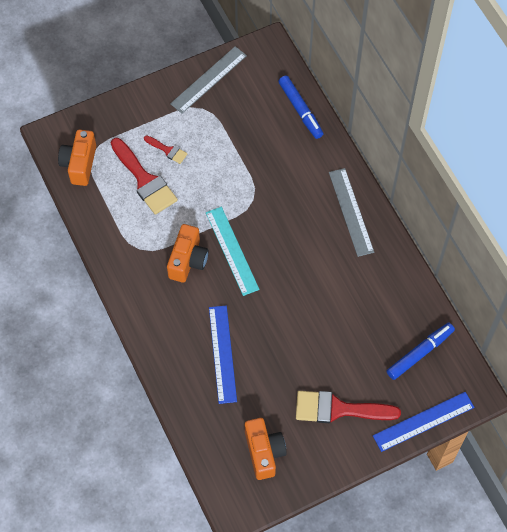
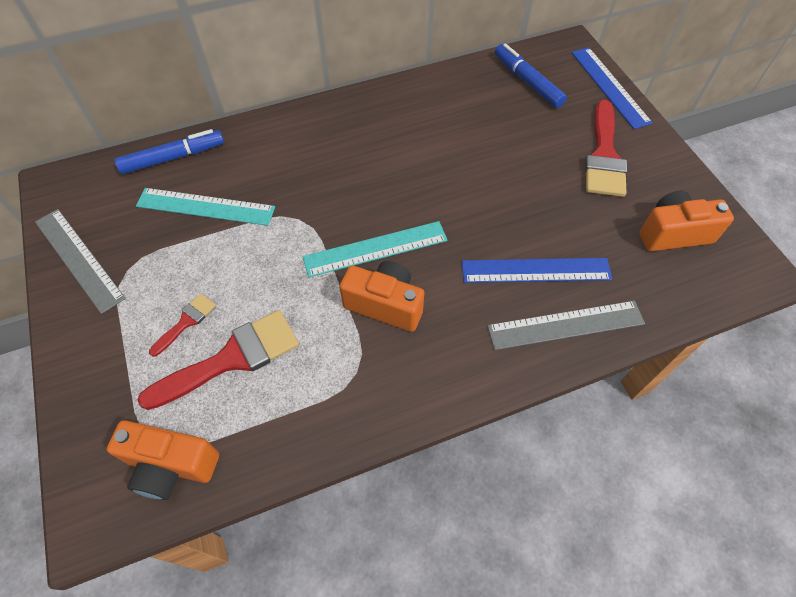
camera: 85 degrees left, 5 degrees down
(258, 140) = (205, 206): none -> turquoise ruler
(351, 212) = (337, 122): grey ruler -> grey ruler (565, 325)

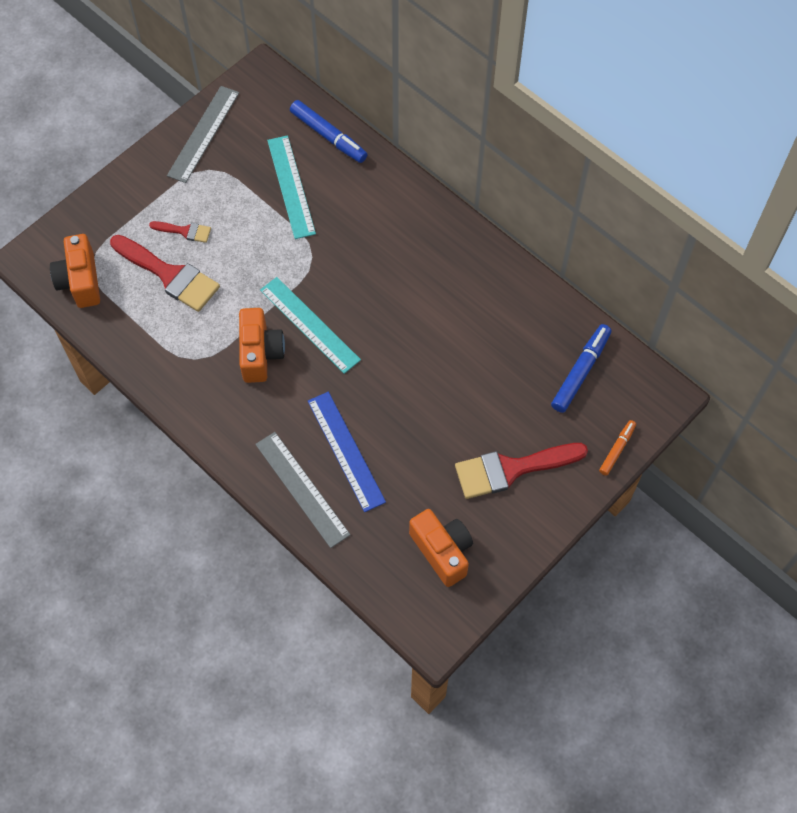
camera: 65 degrees right, 5 degrees up
(610, 86) = (617, 449): blue ruler -> orange marker

